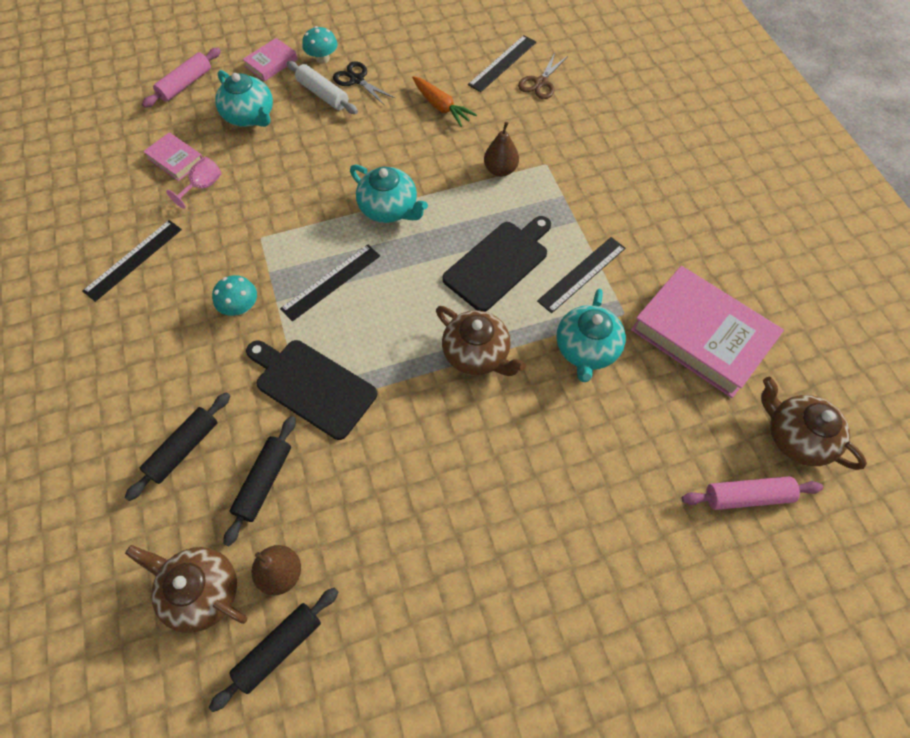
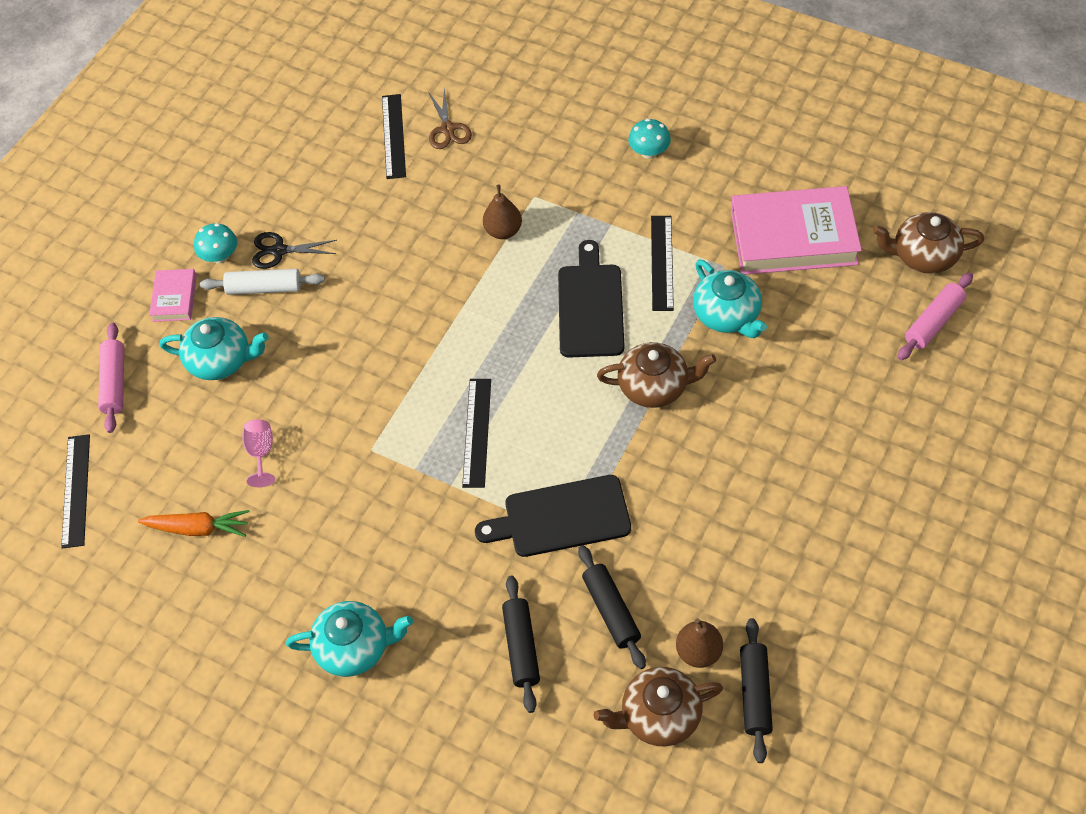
camera: 40 degrees left, 5 degrees down
(133, 259) = (282, 561): black ruler -> black ruler (76, 490)
(175, 160) = (202, 453): pink book -> none
(240, 307) = (428, 514): turquoise mushroom -> turquoise mushroom (649, 152)
(389, 209) = (451, 336): turquoise teapot -> turquoise teapot (354, 647)
(441, 107) = (387, 216): orange carrot -> orange carrot (198, 528)

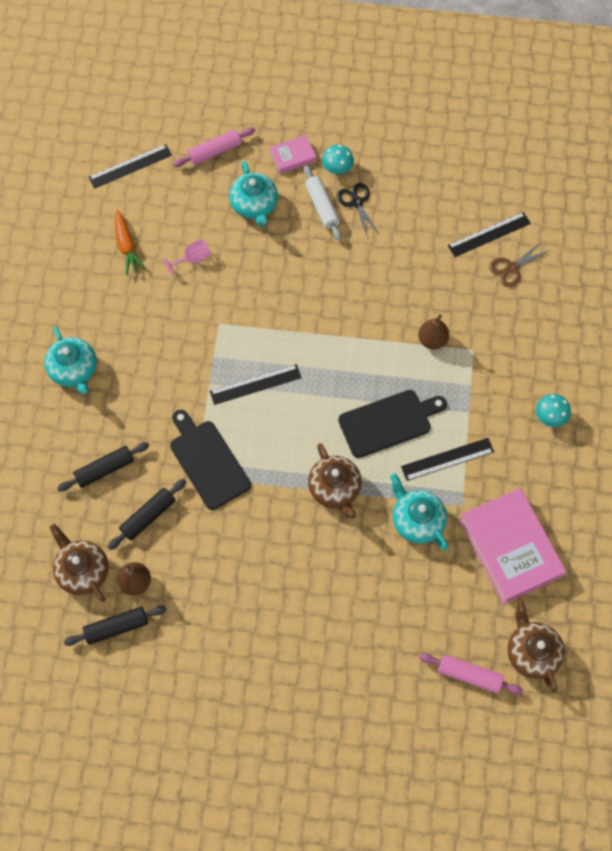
camera: 65 degrees right, 10 degrees up
(727, 315) = (417, 520): turquoise teapot -> turquoise teapot turned 105 degrees clockwise

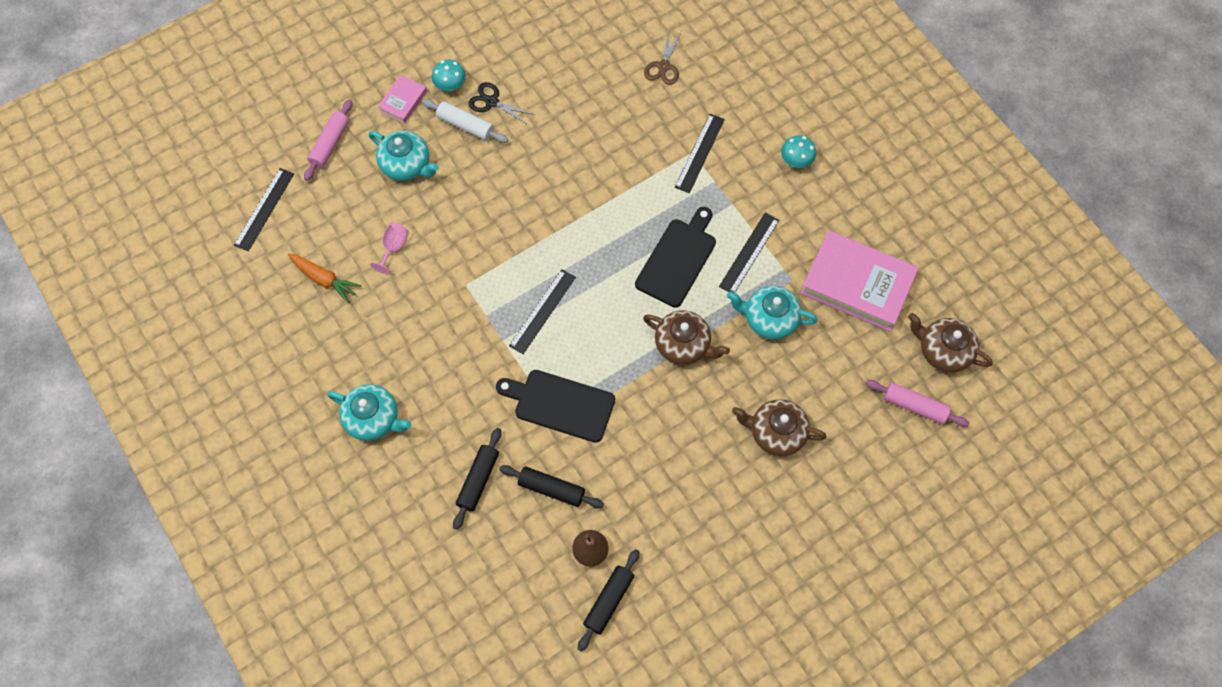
camera: 40 degrees left, 0 degrees up
(82, 570) = (537, 579): brown teapot -> brown teapot (776, 432)
(148, 516) = (551, 489): black rolling pin -> black rolling pin turned 75 degrees counterclockwise
(432, 340) = (653, 168): brown pear -> none
(469, 675) = (914, 406): pink rolling pin -> pink rolling pin turned 45 degrees clockwise
(489, 234) = (622, 52): black ruler -> black ruler (699, 153)

